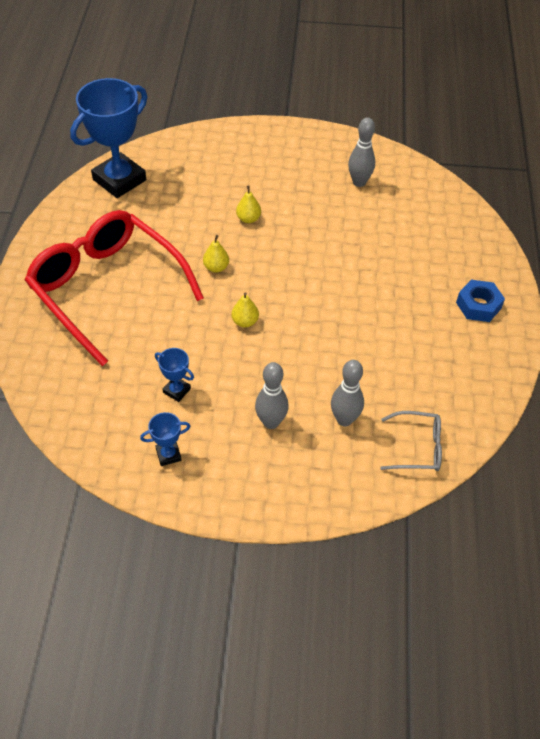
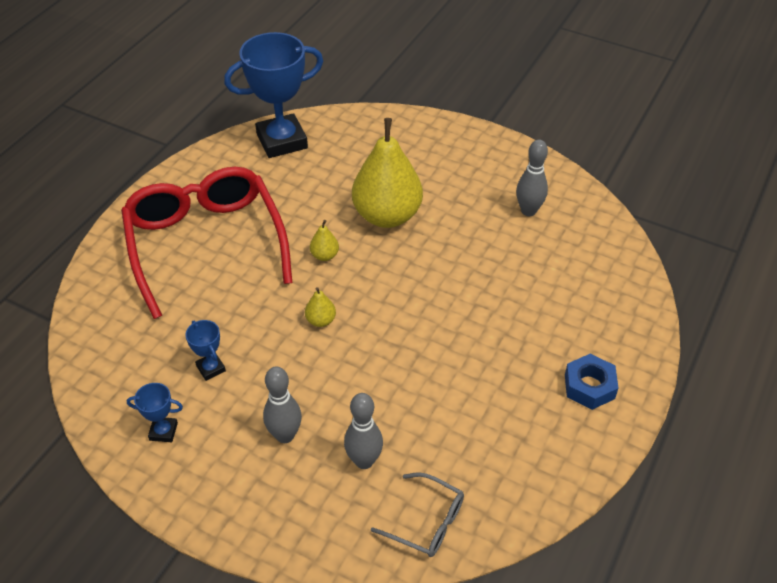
camera: 25 degrees right, 5 degrees down
(248, 219) = (387, 215): yellow pear -> yellow pear, size x2.50

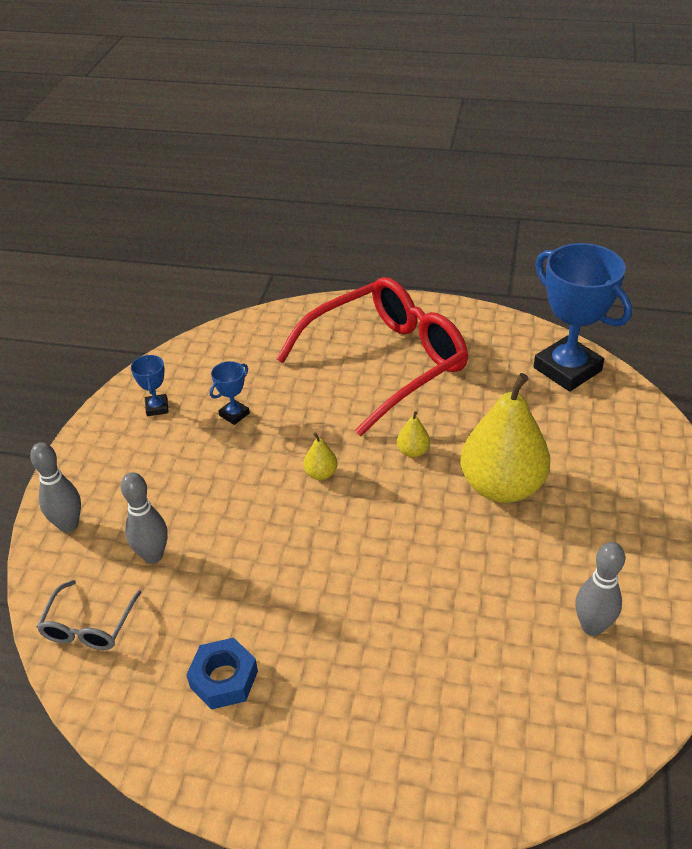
camera: 75 degrees right, 5 degrees down
(285, 435) = (170, 488): grey bowling pin -> grey bowling pin (68, 525)
(589, 386) = (310, 754): blue nut -> blue nut (224, 679)

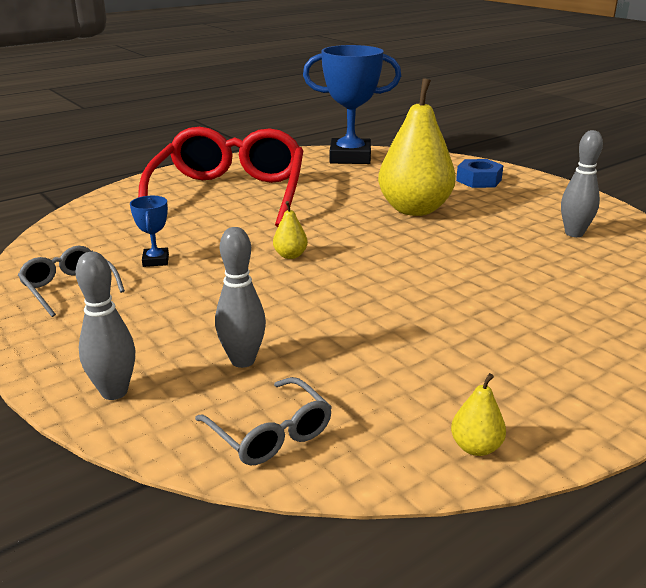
camera: 50 degrees left, 15 degrees down
(157, 407) = (69, 287): blue trophy -> grey glasses
(224, 679) = (444, 383): blue nut -> blue nut (478, 180)
(413, 451) = (331, 220): yellow pear -> yellow pear (475, 447)

